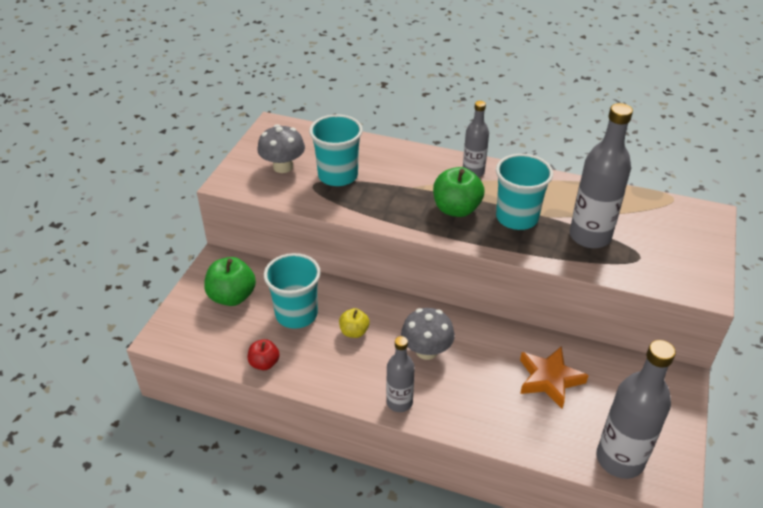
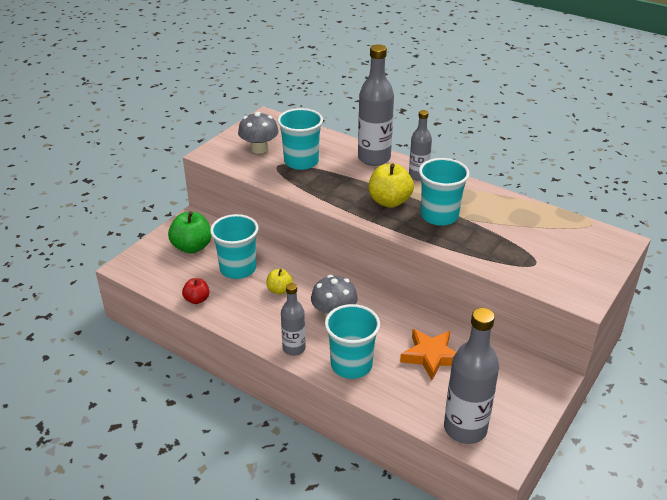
camera: 15 degrees right, 5 degrees down
(456, 209) = (389, 201): green apple -> yellow apple
(470, 409) = (351, 365): none -> turquoise cup
(590, 236) = (498, 240): grey bottle -> grey bottle (374, 158)

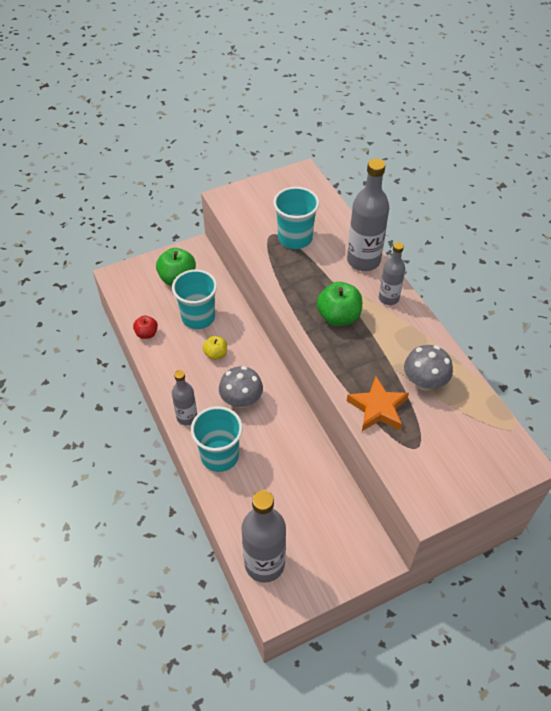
camera: 30 degrees right, 15 degrees up
(259, 149) = (270, 208): grey mushroom -> grey mushroom (424, 382)
(389, 201) = (338, 317): yellow apple -> green apple
(431, 356) = (290, 481): orange star -> orange star (378, 408)
(439, 216) = (371, 353): turquoise cup -> none

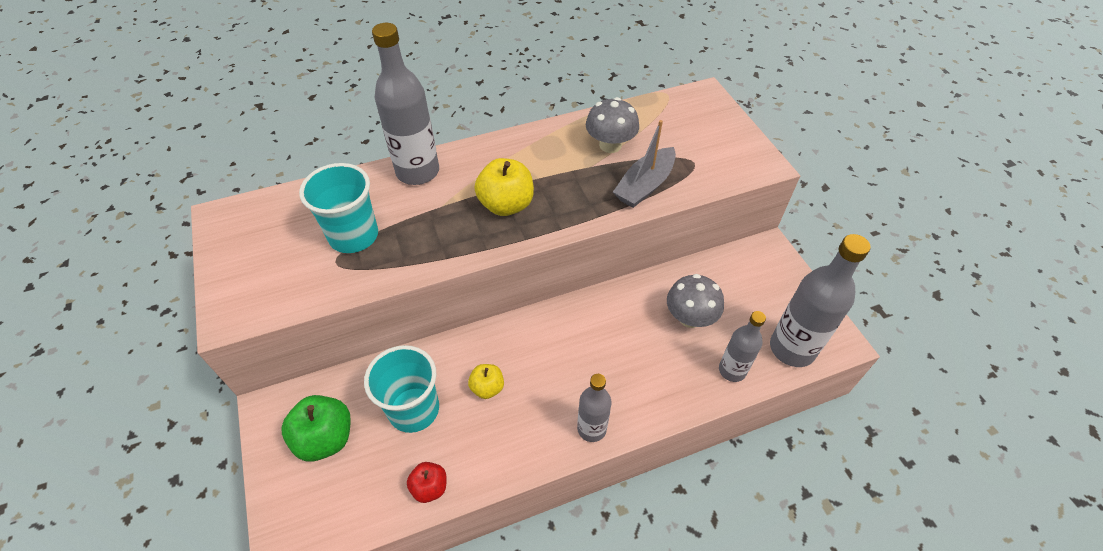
camera: 85 degrees left, 0 degrees up
(219, 455) = (653, 389): turquoise cup -> none
(241, 400) = (568, 360): grey mushroom -> grey mushroom (690, 317)
(338, 317) = (506, 205): green apple -> yellow apple
(378, 408) = (644, 186): orange star -> grey boat
(388, 298) = (485, 157): grey bottle -> grey bottle (732, 370)

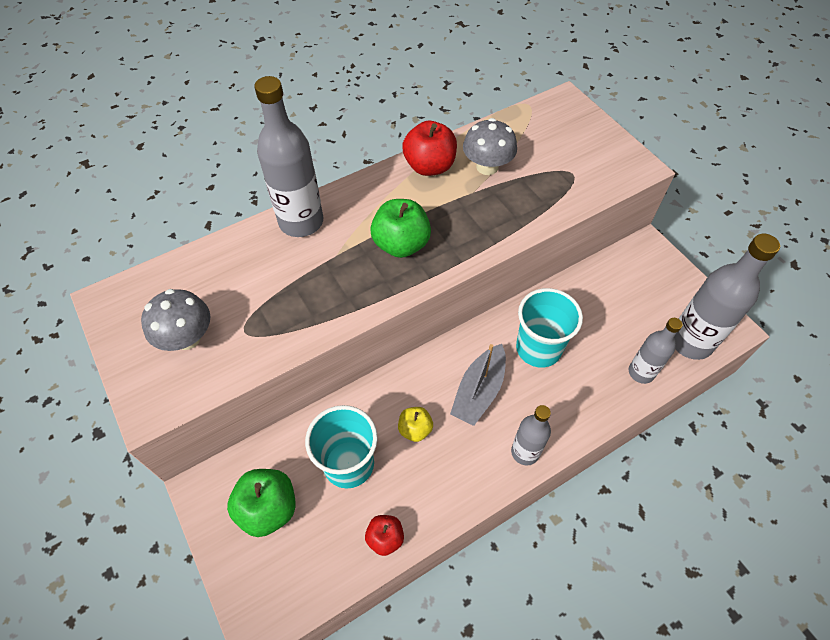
camera: 10 degrees left, 5 degrees up
(353, 236) = (255, 300): turquoise cup -> turquoise cup (538, 348)
(506, 205) = (401, 244): yellow apple -> green apple
(554, 138) = (429, 166): none -> red apple
(644, 186) = (532, 205): grey boat -> grey boat (479, 391)
(690, 317) = (590, 327): grey mushroom -> grey mushroom (187, 338)

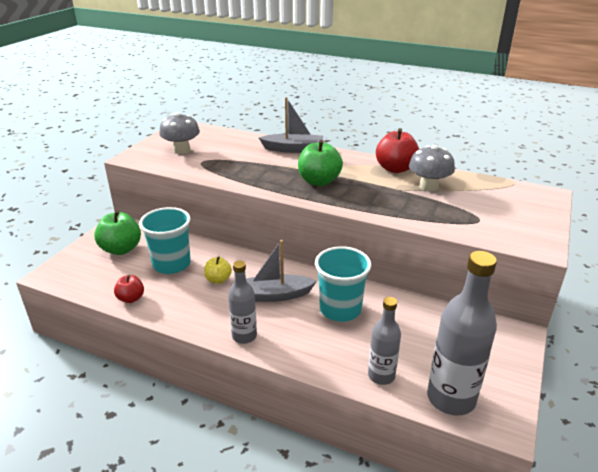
camera: 55 degrees right, 25 degrees down
(301, 222) = (293, 149): grey bottle -> grey boat

